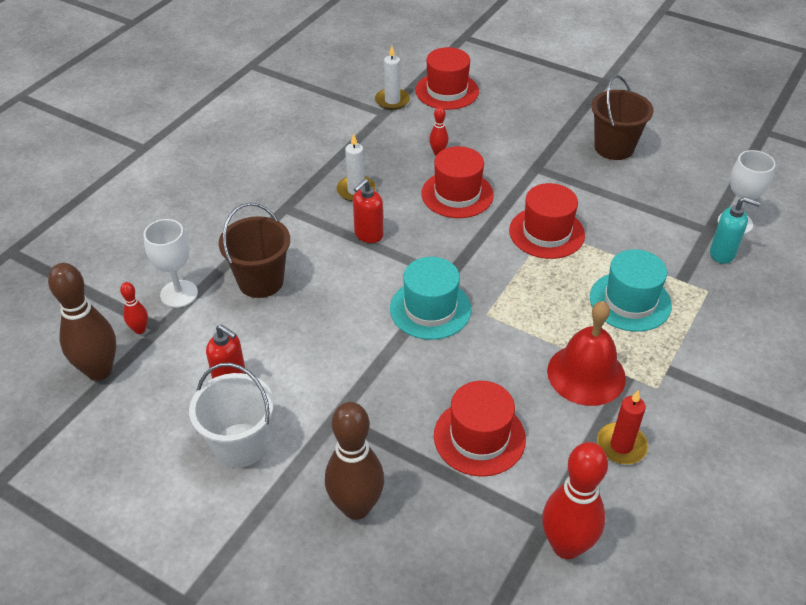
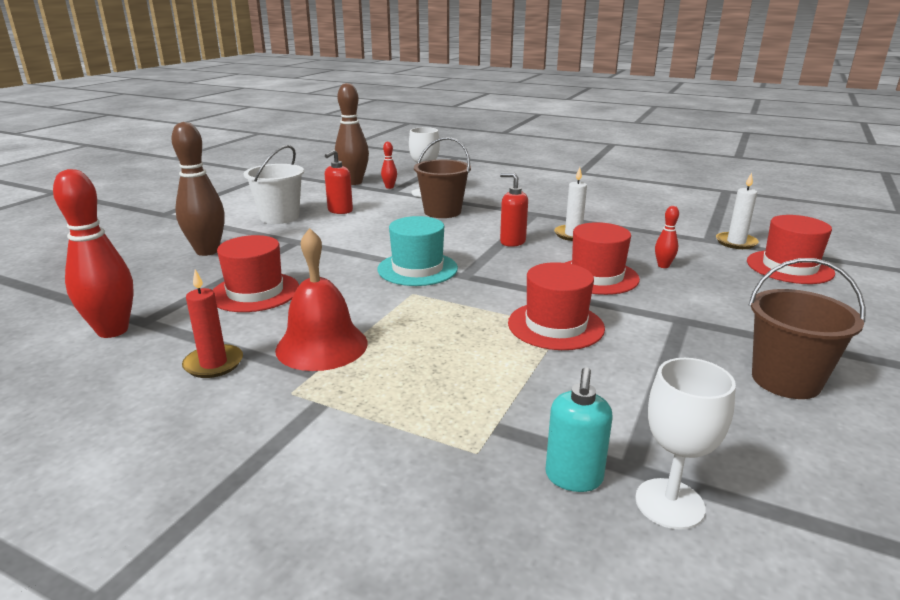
camera: 85 degrees right, 20 degrees down
(630, 301) = (443, 380): turquoise hat -> none

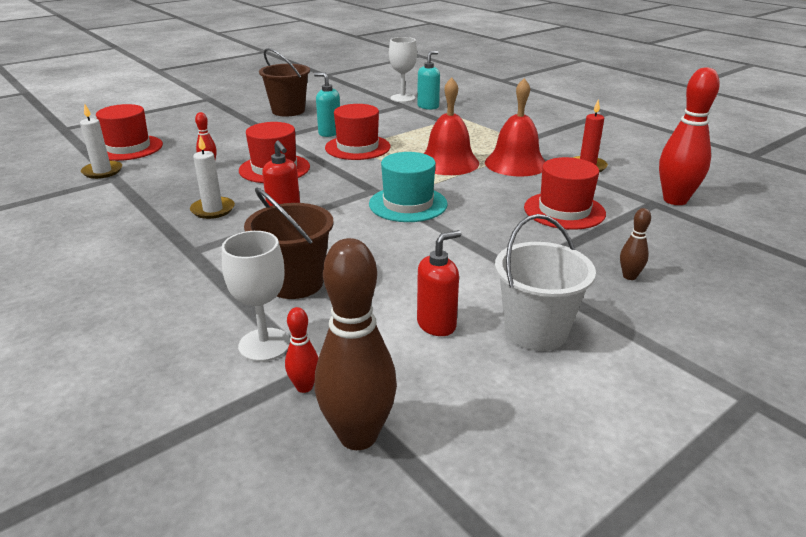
camera: 155 degrees left, 5 degrees up
(207, 251) = (629, 276): brown bowling pin -> brown bowling pin, size x0.47
(414, 327) = (448, 162): none -> red bell
(632, 343) = (329, 133): none -> turquoise soap dispenser

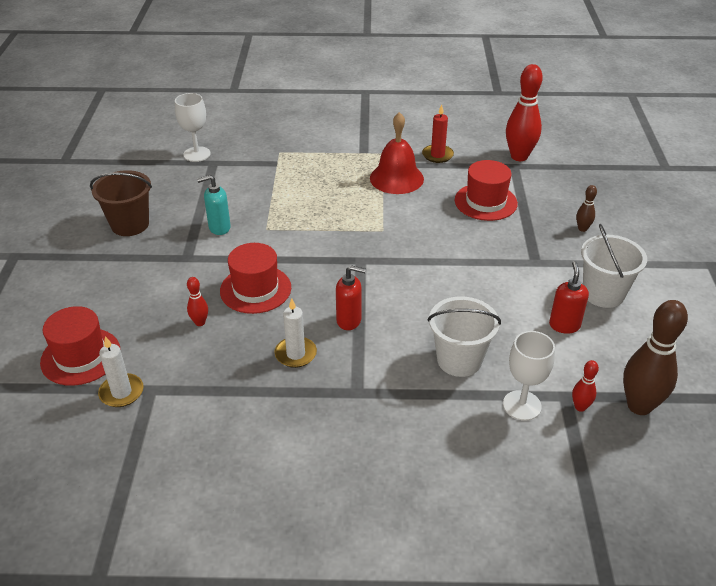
camera: 50 degrees left, 10 degrees up
(295, 283) = (459, 360): brown bucket -> white bucket
(357, 147) = (270, 229): red hat -> none
(408, 204) = (401, 257): turquoise hat -> none
(428, 106) = (236, 153): turquoise soap dispenser -> none
(448, 162) = (357, 204): red bell -> none

